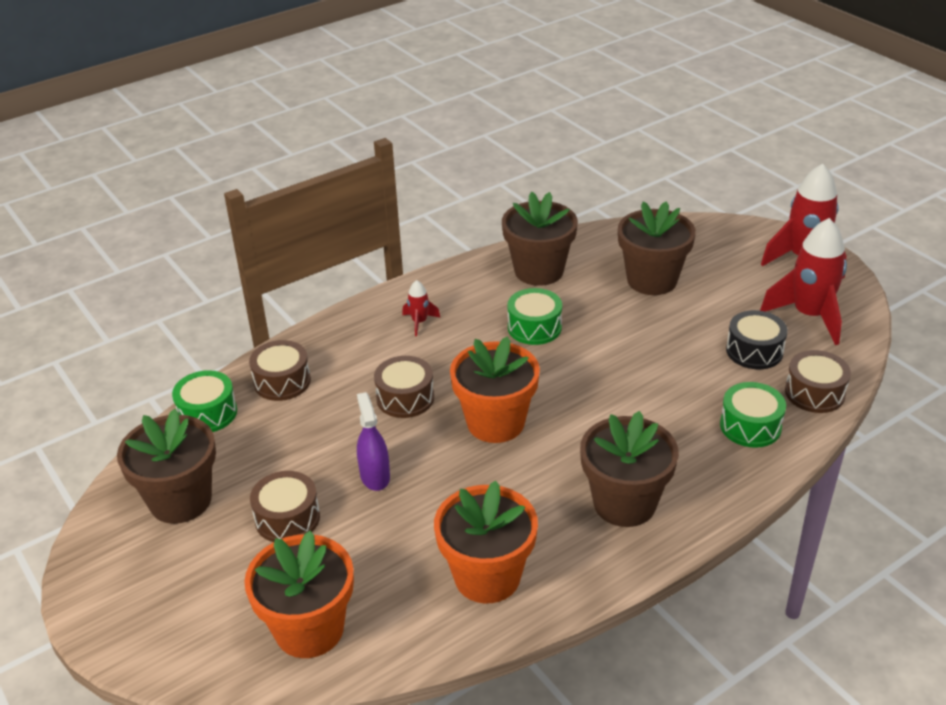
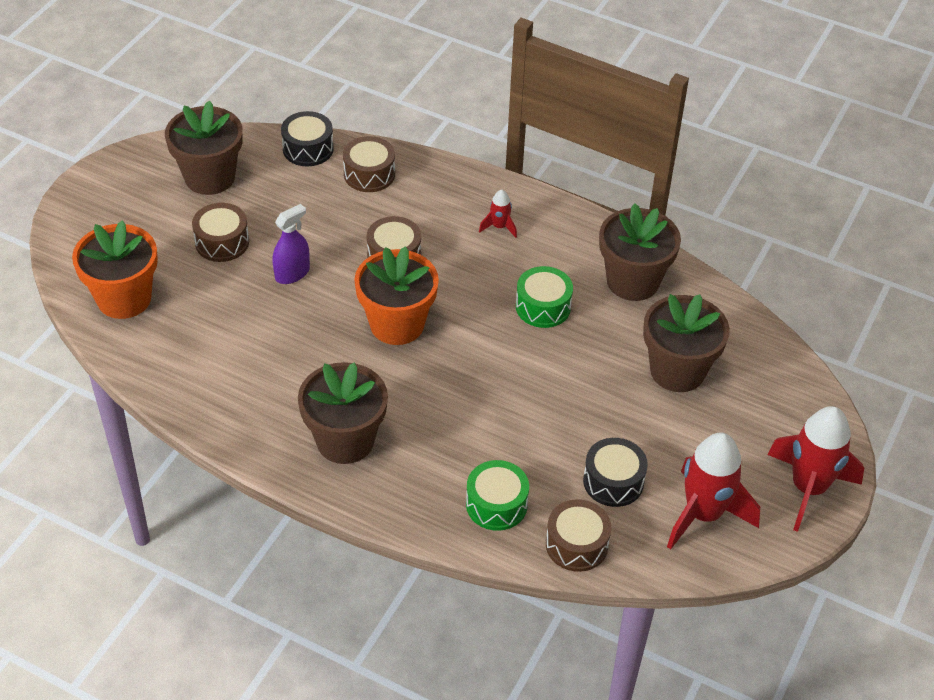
camera: 60 degrees right, 10 degrees up
(207, 413) = (308, 149): green drum -> black drum
(487, 577) = (220, 379): orange flower pot -> none

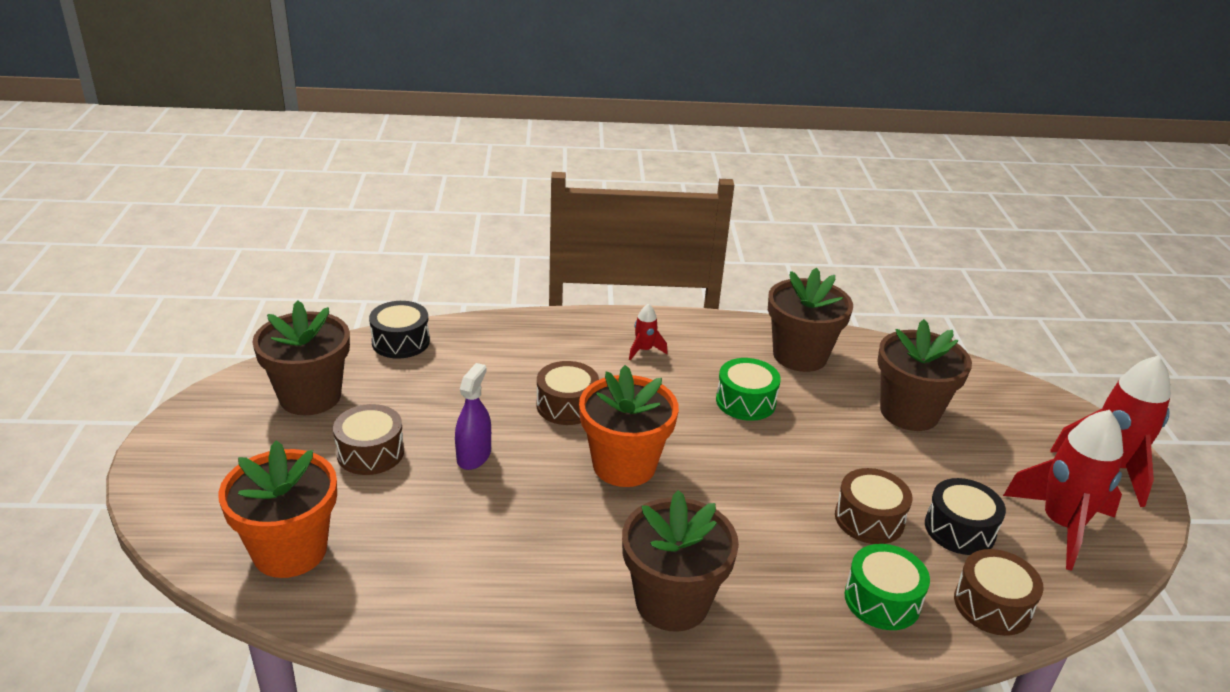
camera: 30 degrees left, 15 degrees down
(369, 174) = (482, 345): brown drum -> brown drum (869, 519)

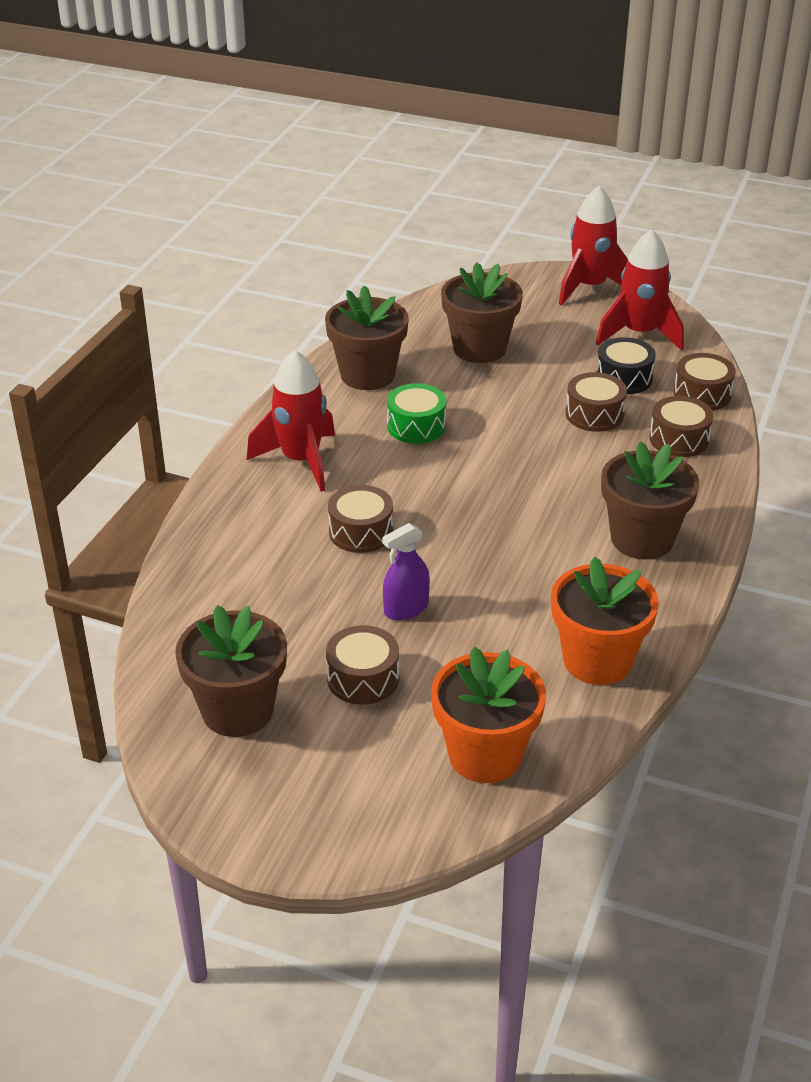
camera: 65 degrees left, 5 degrees up
(400, 342) = (173, 624): black drum -> none
(474, 456) = (406, 608): purple spray bottle -> purple spray bottle turned 75 degrees counterclockwise
(624, 465) = (467, 520): orange flower pot -> orange flower pot (597, 660)
(644, 350) = (301, 461): red rocket -> red rocket, size x2.20
(882, 600) = (679, 439): green drum -> brown drum

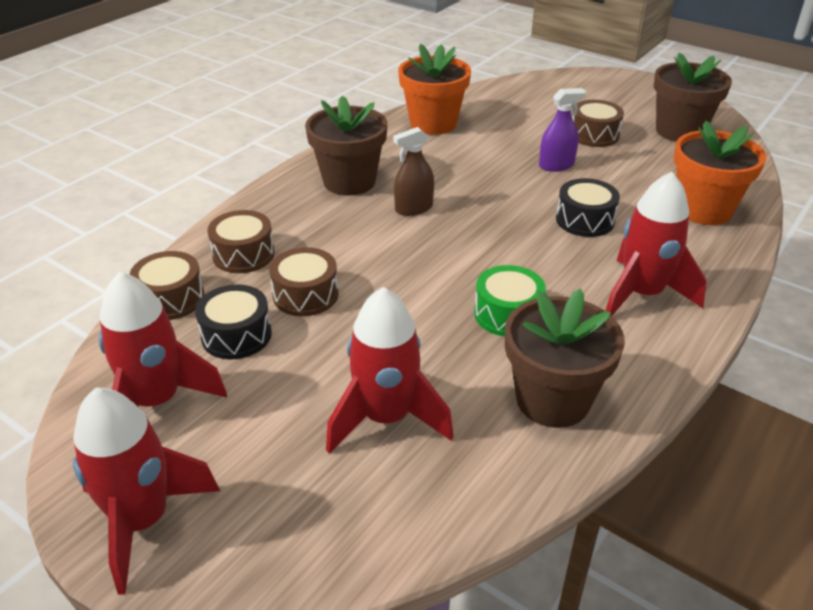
camera: 165 degrees left, 0 degrees up
(361, 532) = (585, 220): brown drum -> black drum
(479, 348) = (386, 418): brown flower pot -> red rocket
(485, 755) = (524, 96): orange flower pot -> orange flower pot (703, 210)
(549, 516) = (414, 208): none -> brown spray bottle

